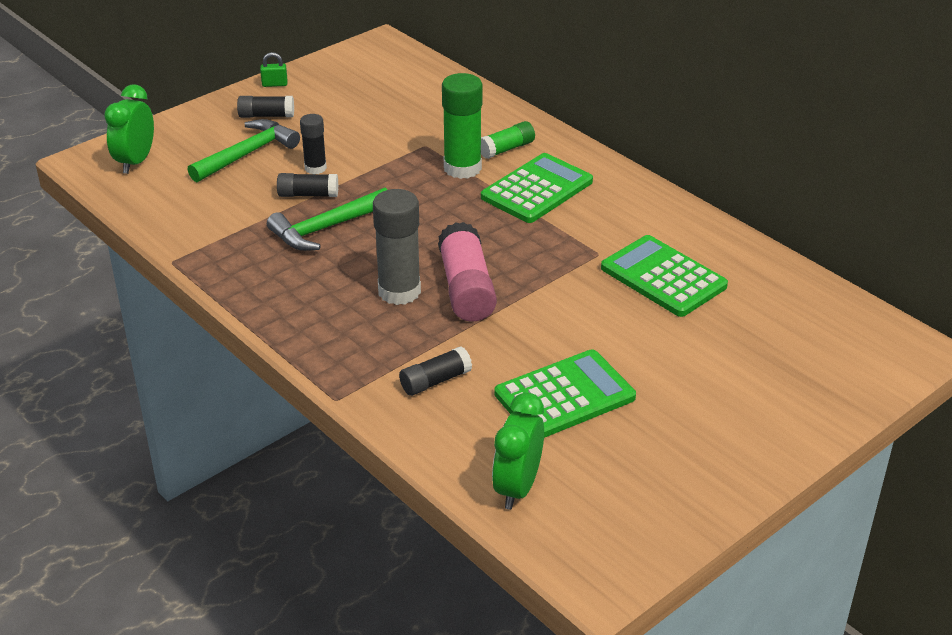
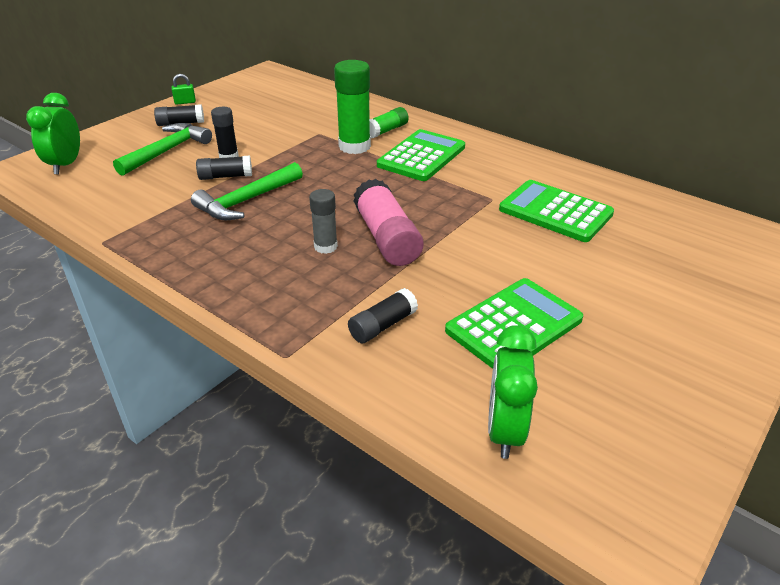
camera: 10 degrees left, 0 degrees up
(399, 291) = (325, 247): grey glue stick -> grey glue stick, size x0.58

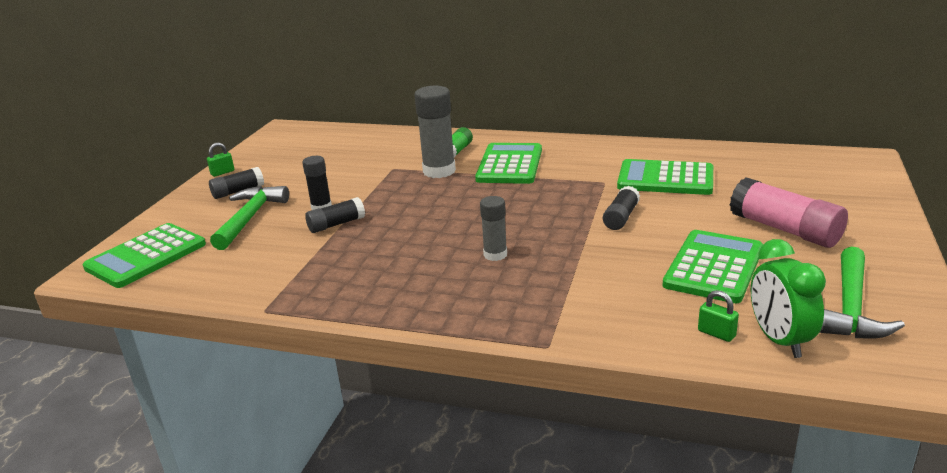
camera: 20 degrees left, 10 degrees down
(66, 165) = (146, 256): green clock -> green calculator
(247, 201) = (380, 238): green hammer -> green hammer (850, 307)
(354, 146) = (439, 171): green glue stick -> grey glue stick
(382, 325) = (608, 298): black glue stick -> black glue stick (621, 217)
(387, 238) = (543, 234): pink glue stick -> pink glue stick (785, 230)
(449, 400) = (716, 333): none -> green padlock

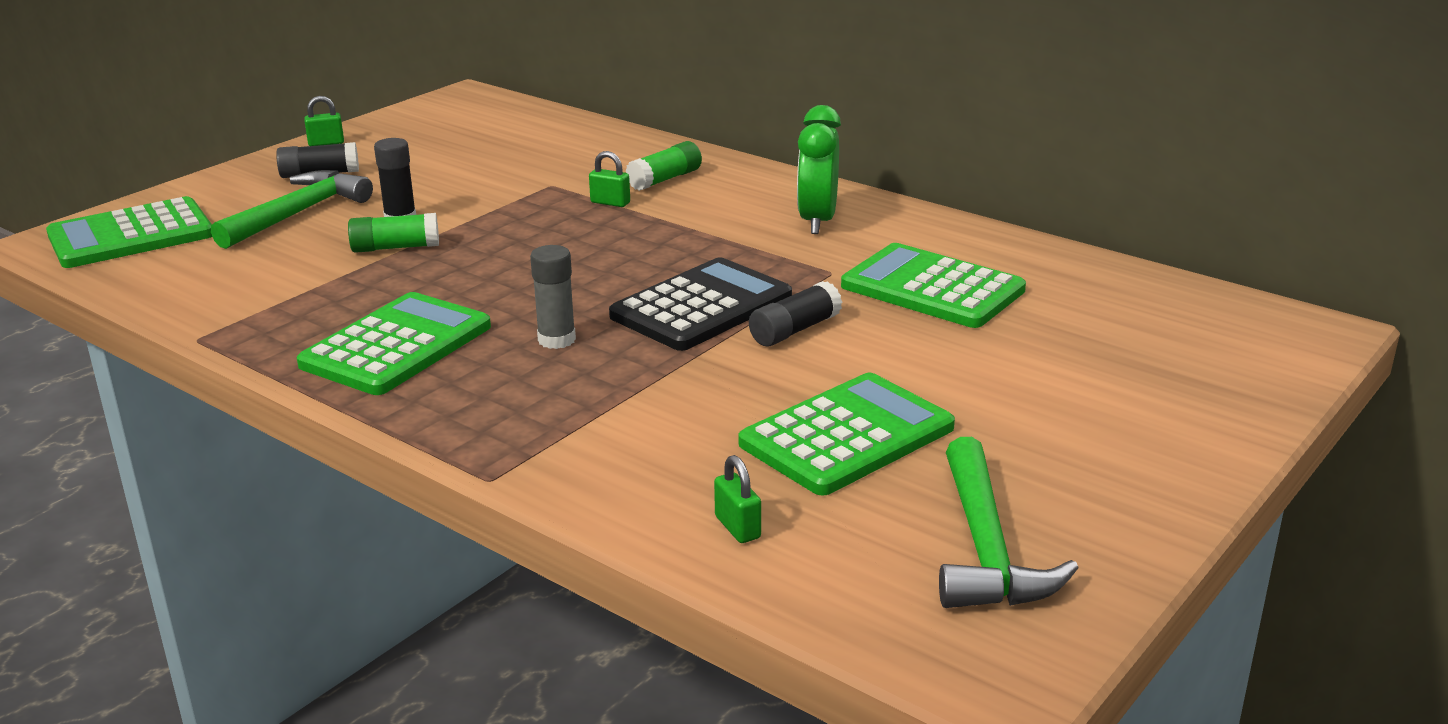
camera: 20 degrees right, 0 degrees up
(336, 224) = (395, 247): black glue stick -> green glue stick
(439, 171) = (610, 203): grey glue stick -> green padlock
(510, 165) = (721, 215): green calculator -> green calculator (397, 346)
(556, 217) = (702, 307): none -> black calculator
(779, 340) = (817, 562): green clock -> green clock (817, 221)
(785, 230) = (1028, 409): pink glue stick -> none
(850, 307) = (986, 548): green hammer -> green hammer turned 45 degrees counterclockwise

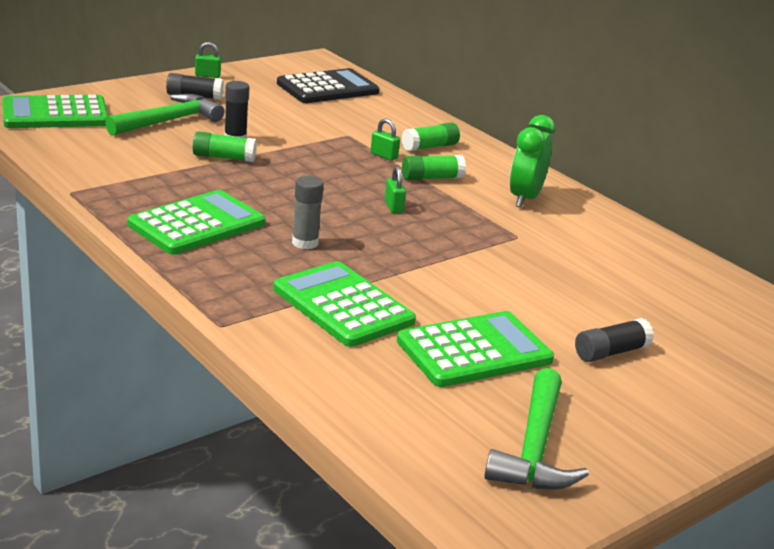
camera: 10 degrees right, 0 degrees up
(686, 219) = (431, 178): none -> green glue stick
(702, 307) = (414, 241): black calculator -> black calculator (328, 88)
(737, 527) = (370, 394): green padlock -> green padlock (393, 207)
(794, 330) = (472, 271): black glue stick -> black glue stick (611, 352)
(932, 288) = (585, 263): green calculator -> green calculator (343, 305)

